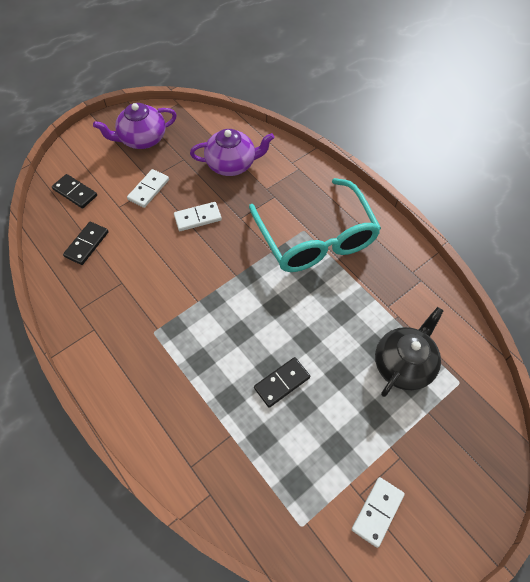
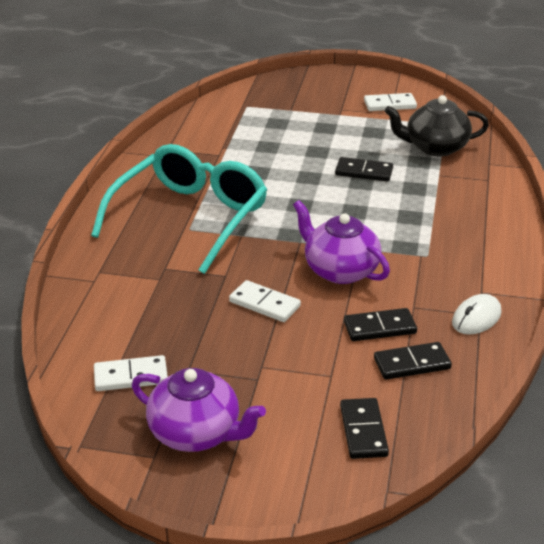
camera: 130 degrees left, 25 degrees down
(79, 304) = (476, 318): none -> white mouse
(125, 253) = (379, 327): none -> black domino
(148, 189) = (274, 367): white domino -> white domino (131, 376)
(232, 164) = (150, 324): purple teapot -> purple teapot (340, 270)
(403, 364) = (265, 130): black teapot -> black teapot (435, 147)

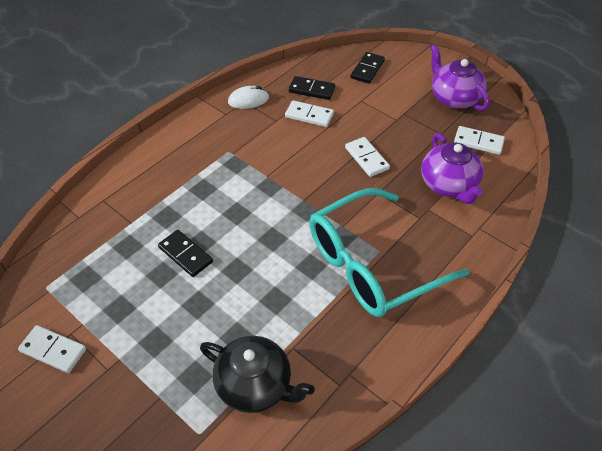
camera: 150 degrees left, 15 degrees up
(340, 270) = (296, 163): purple teapot -> purple teapot (449, 185)
(379, 327) = (309, 115): black domino -> white domino
(435, 147) = (93, 258): black teapot -> black teapot (255, 385)

